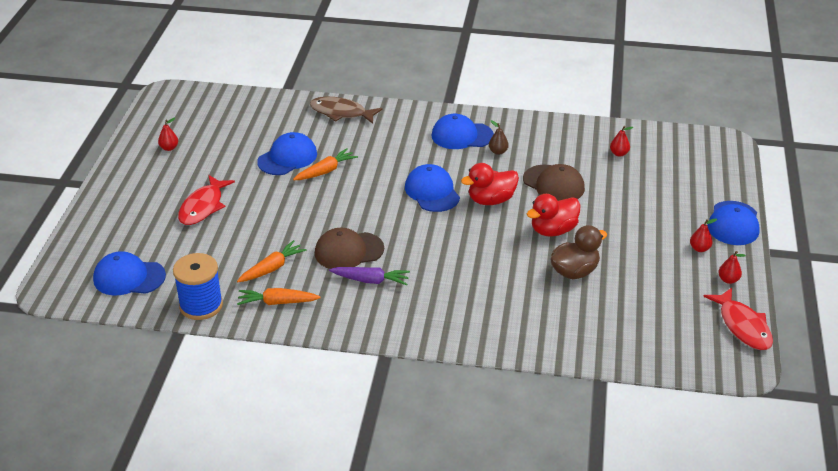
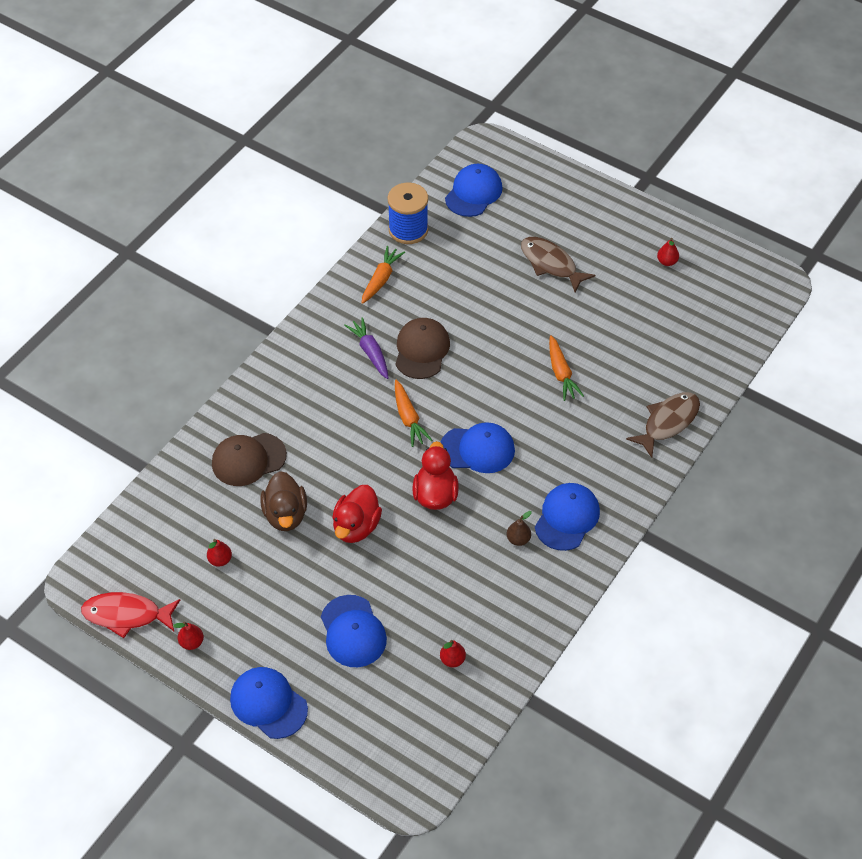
camera: 115 degrees right, 15 degrees up
(203, 207) = (551, 264): red fish -> brown fish
(272, 268) = (429, 288): orange carrot -> orange carrot (408, 418)
(287, 158) = (601, 349): blue cap -> blue cap (353, 631)
(371, 280) = (370, 352): purple carrot -> purple carrot turned 120 degrees clockwise
(553, 184) = (431, 565): brown cap -> brown cap (248, 459)
(553, 230) = (356, 527): red duck -> red duck turned 150 degrees counterclockwise
(699, 248) = (251, 645): red pear -> red pear (220, 560)

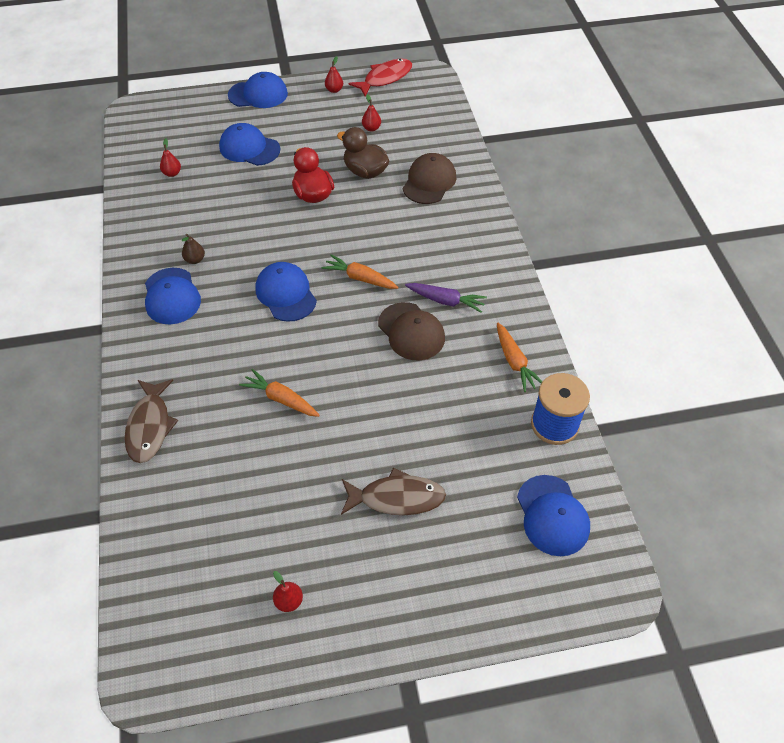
camera: 135 degrees right, 0 degrees up
(435, 494) = (283, 246): red duck -> none
(477, 449) = (286, 294): blue cap -> blue cap turned 105 degrees clockwise

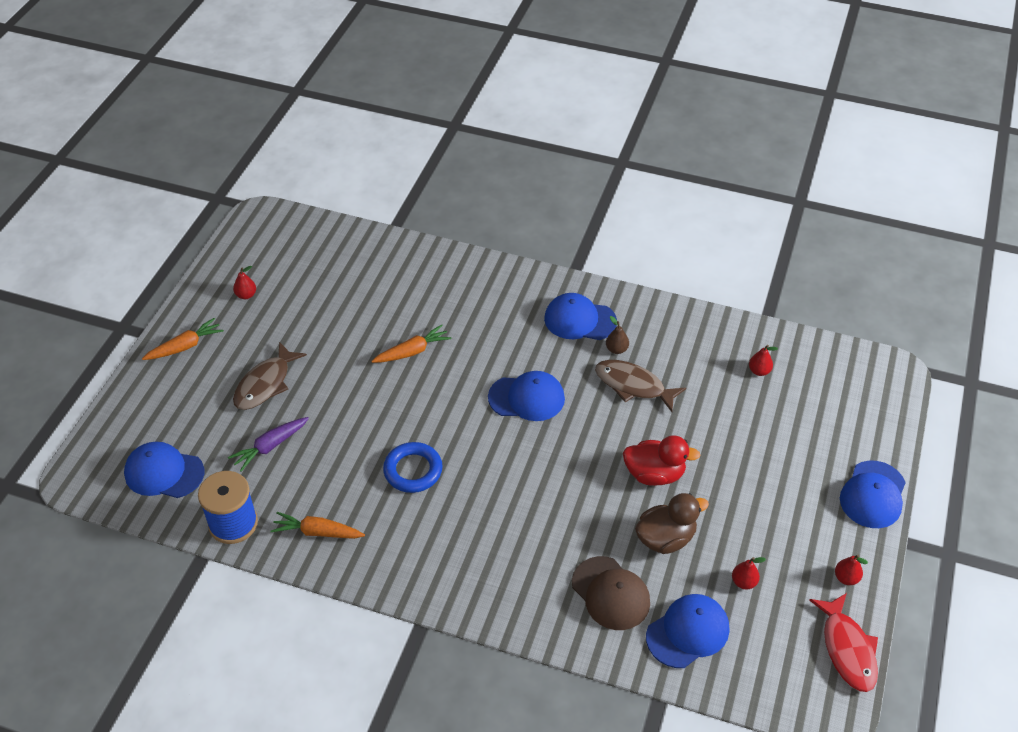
camera: 120 degrees right, 5 degrees down
(150, 426) = (449, 269): brown fish -> brown fish (633, 386)
(249, 148) = (768, 449): blue cap -> blue cap (687, 632)
(360, 278) = (507, 462): orange carrot -> orange carrot (185, 346)
(411, 331) = (413, 470): brown cap -> blue ring
(446, 301) = (428, 516): purple carrot -> purple carrot (270, 446)

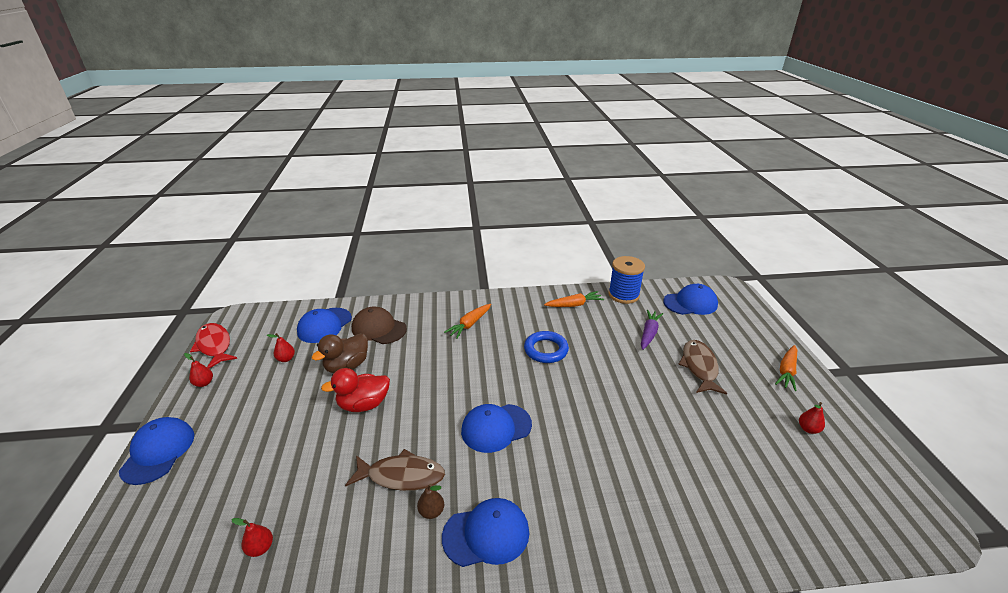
camera: 155 degrees right, 15 degrees down
(412, 351) = (621, 432): orange carrot -> orange carrot (469, 324)

